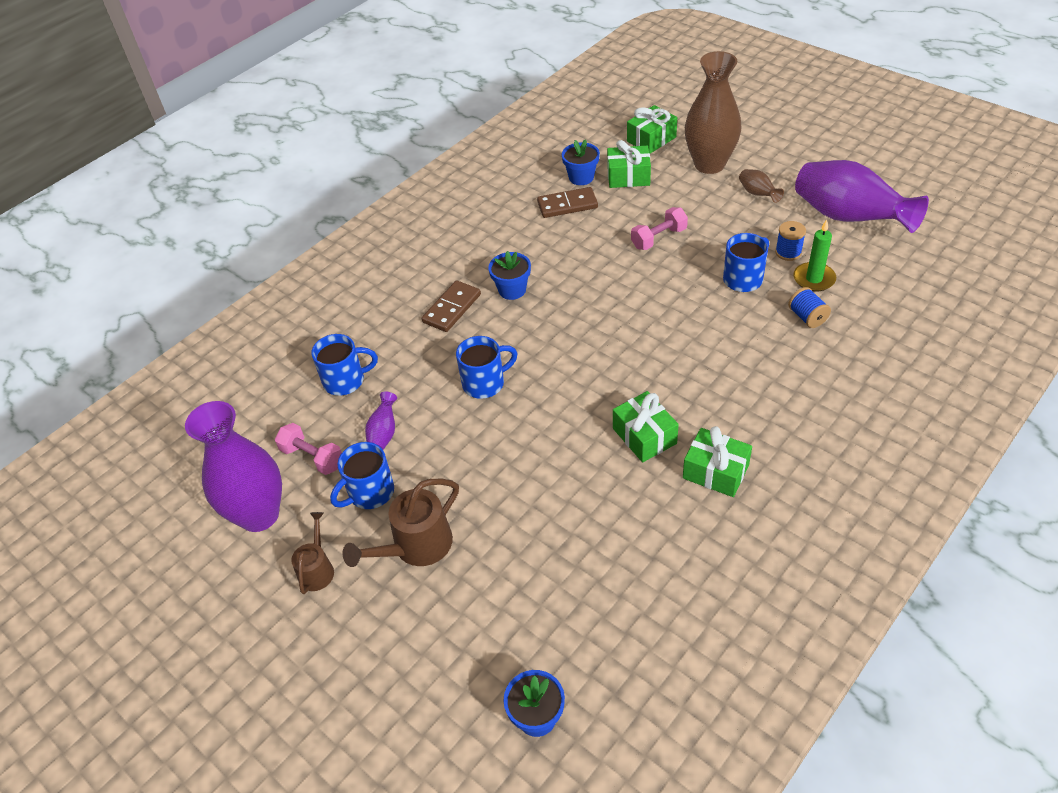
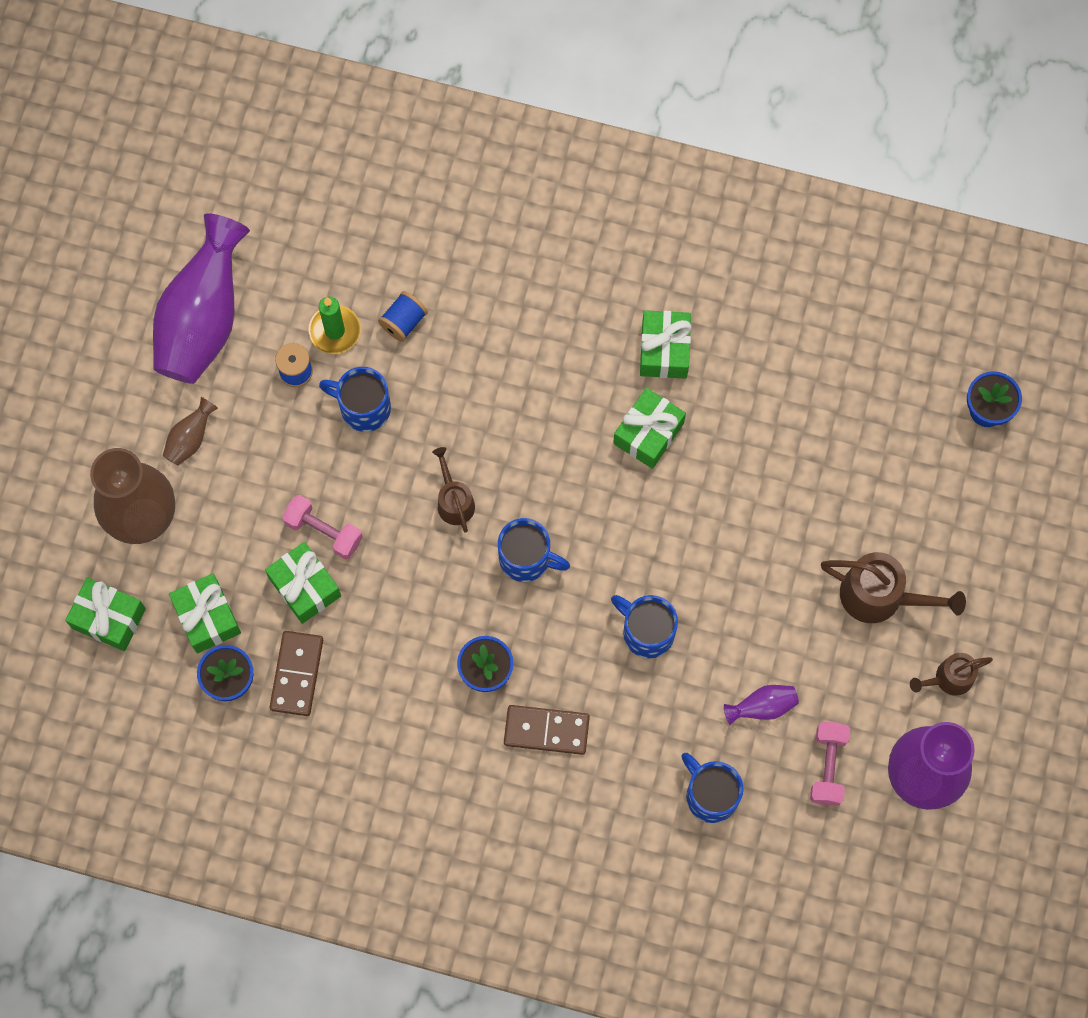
camera: 120 degrees left, 25 degrees up
(370, 493) = (842, 678): blue mug -> blue mug (526, 559)
(567, 205) = (297, 674): brown domino -> brown domino turned 45 degrees clockwise
(624, 221) = (305, 587): none -> green gift
(646, 307) = (454, 501): none -> brown watering can

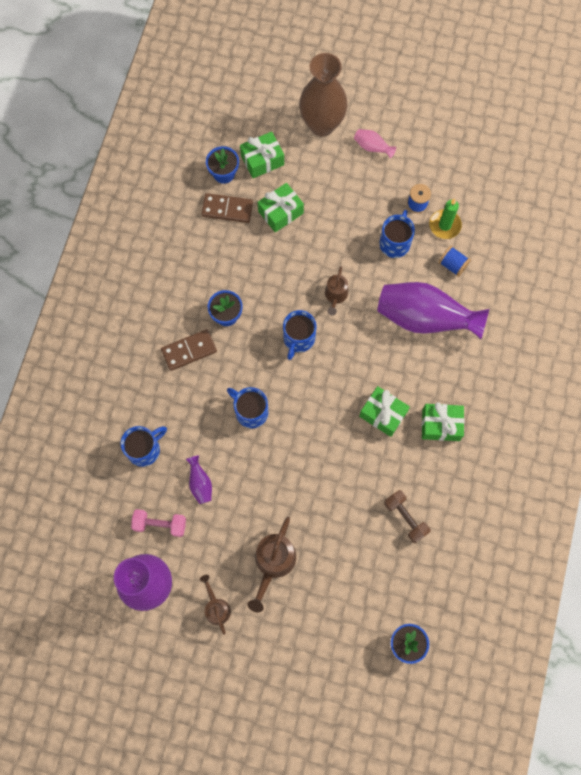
camera: 90 degrees right, 0 degrees up
(109, 618) = (262, 109): green gift -> none
(190, 439) = (372, 147): brown vase -> pink vase
(203, 319) = (448, 152): purple vase -> purple vase (424, 318)
(324, 531) = (315, 222): pink dumbbell -> none
(454, 501) = (335, 296): brown watering can -> brown watering can turned 120 degrees clockwise
(546, 730) = (189, 351): brown domino -> brown domino turned 60 degrees clockwise
(646, 632) = (250, 411): blue mug -> blue mug turned 90 degrees counterclockwise
(807, 405) = (405, 518): none -> brown dumbbell

